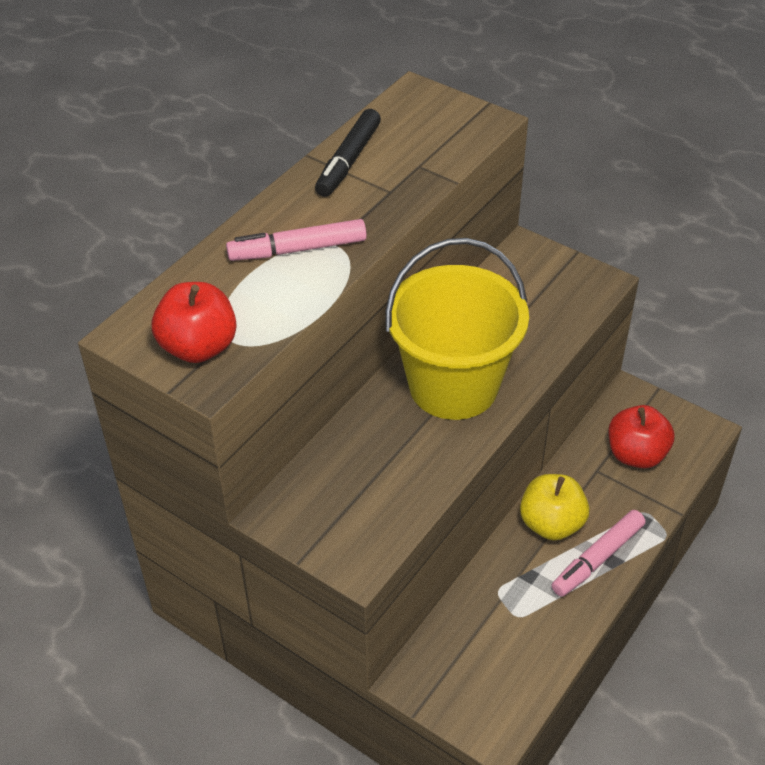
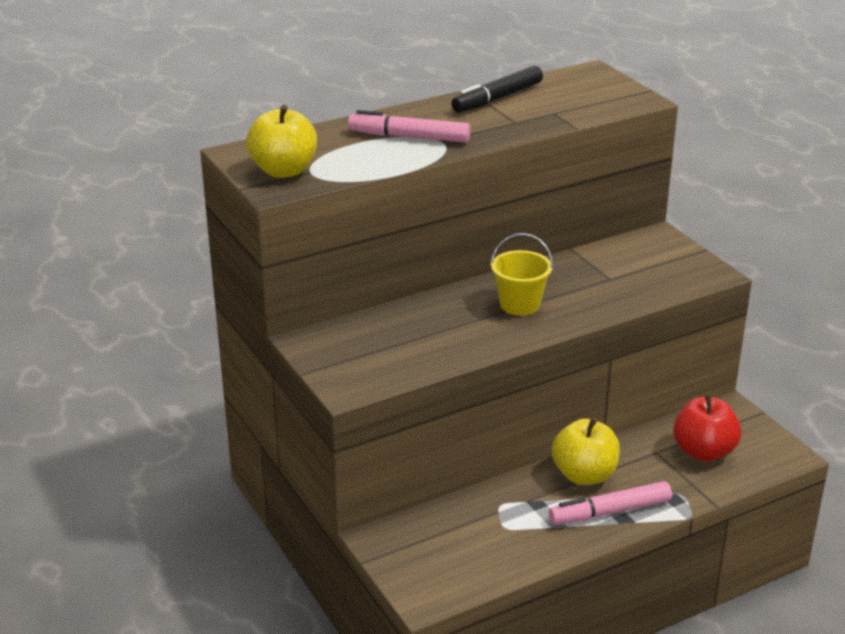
camera: 25 degrees right, 15 degrees down
(198, 347) = (284, 171): red apple -> yellow apple
(453, 385) = (519, 304): yellow bucket -> yellow bucket, size x0.47

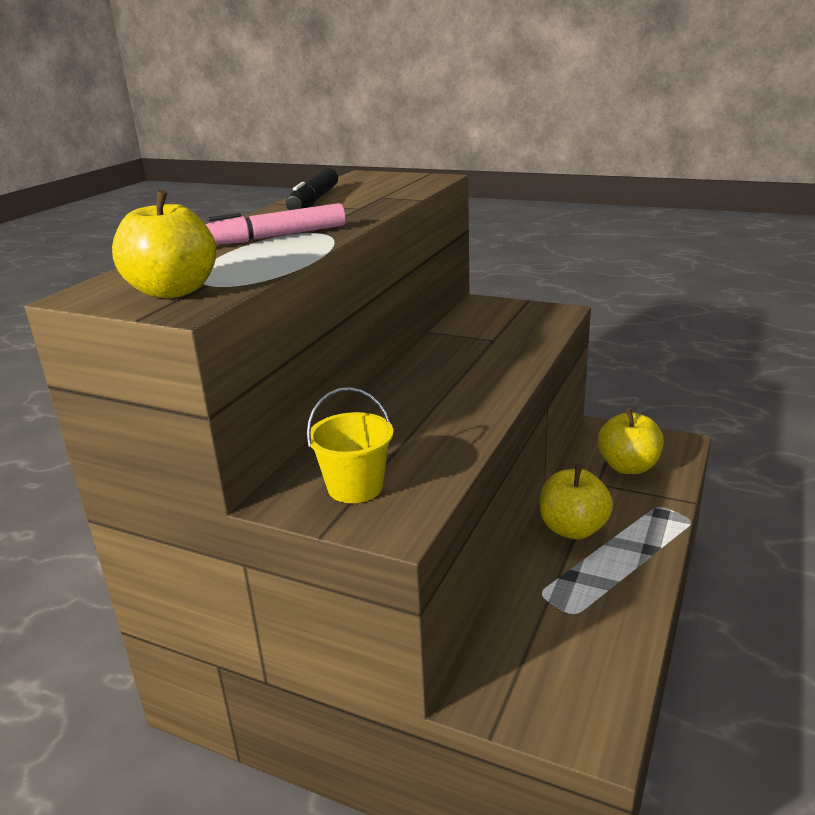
camera: 35 degrees left, 5 degrees down
(519, 304) = (452, 383): yellow bucket -> yellow bucket (355, 487)
(610, 512) = (633, 549): pink marker -> none
(703, 452) = (628, 467): red apple -> yellow apple

